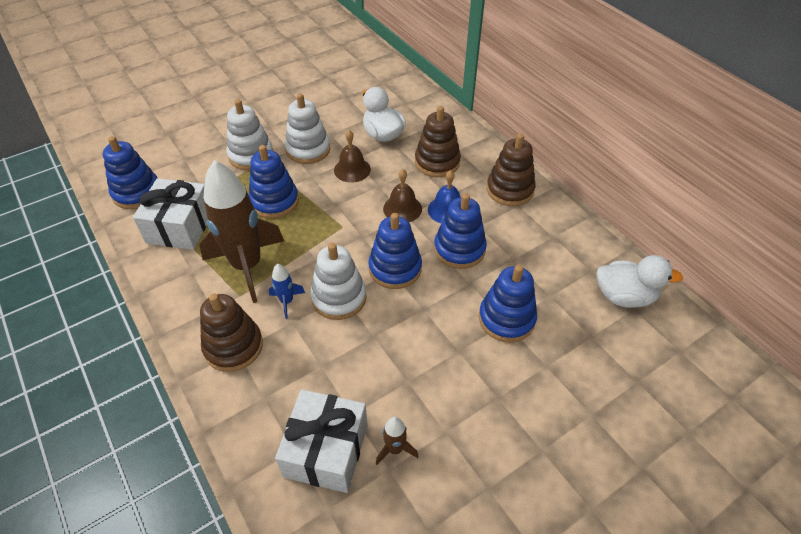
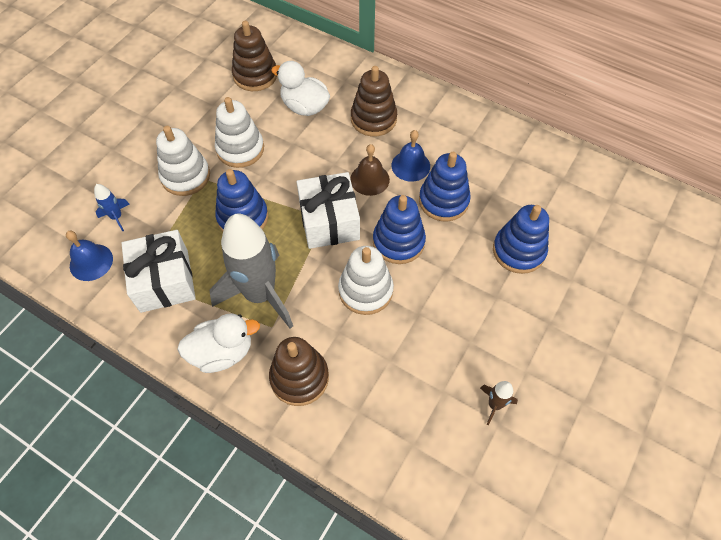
camera: 25 degrees left, 10 degrees up
(137, 193) = (91, 262): blue stacking toy -> blue bell
(247, 266) = (260, 294): brown rocket -> grey rocket
(287, 301) = (320, 314): blue rocket -> blue rocket (116, 217)
(326, 450) = (440, 432): white gift -> white gift (329, 221)
(352, 169) = (298, 155): brown bell -> none
(510, 190) = (454, 124): brown stacking toy -> brown stacking toy (255, 75)
(624, 296) = (599, 192): white duck -> white duck (222, 352)

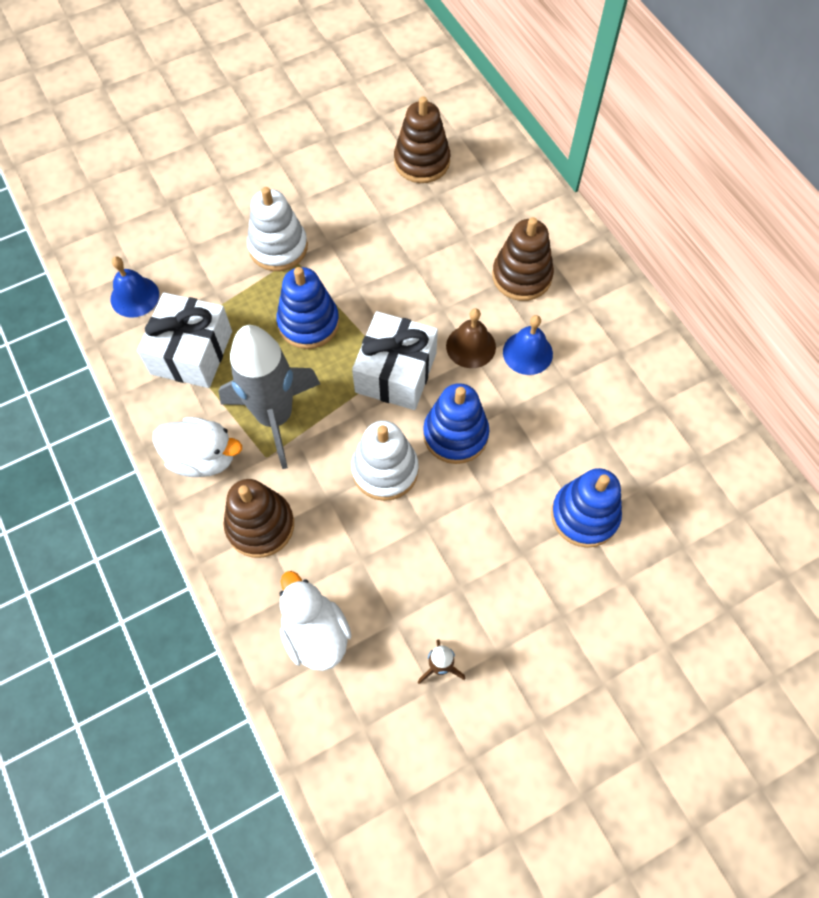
camera: 30 degrees right, 5 degrees up
(116, 217) = (185, 260): blue rocket -> none
(240, 149) = (353, 243): white stacking toy -> none
(304, 107) = (453, 225): white duck -> white duck (315, 634)
(443, 201) = (537, 413): blue stacking toy -> none

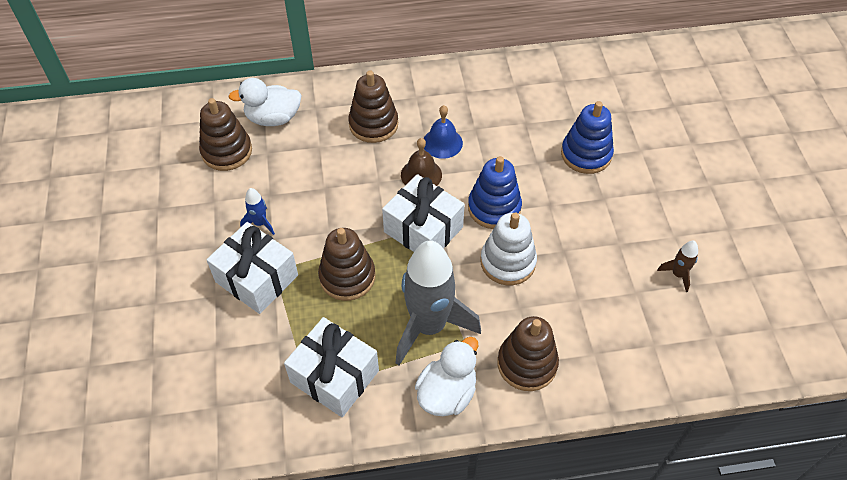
camera: 70 degrees left, 10 degrees down
(134, 296) = (248, 412): blue bell -> none
(278, 247) = (256, 278): white stacking toy -> white gift
(308, 323) = (347, 277): blue stacking toy -> brown stacking toy
(315, 634) = (632, 348): white duck -> white duck (273, 118)
(344, 225) = (260, 223): none -> blue rocket

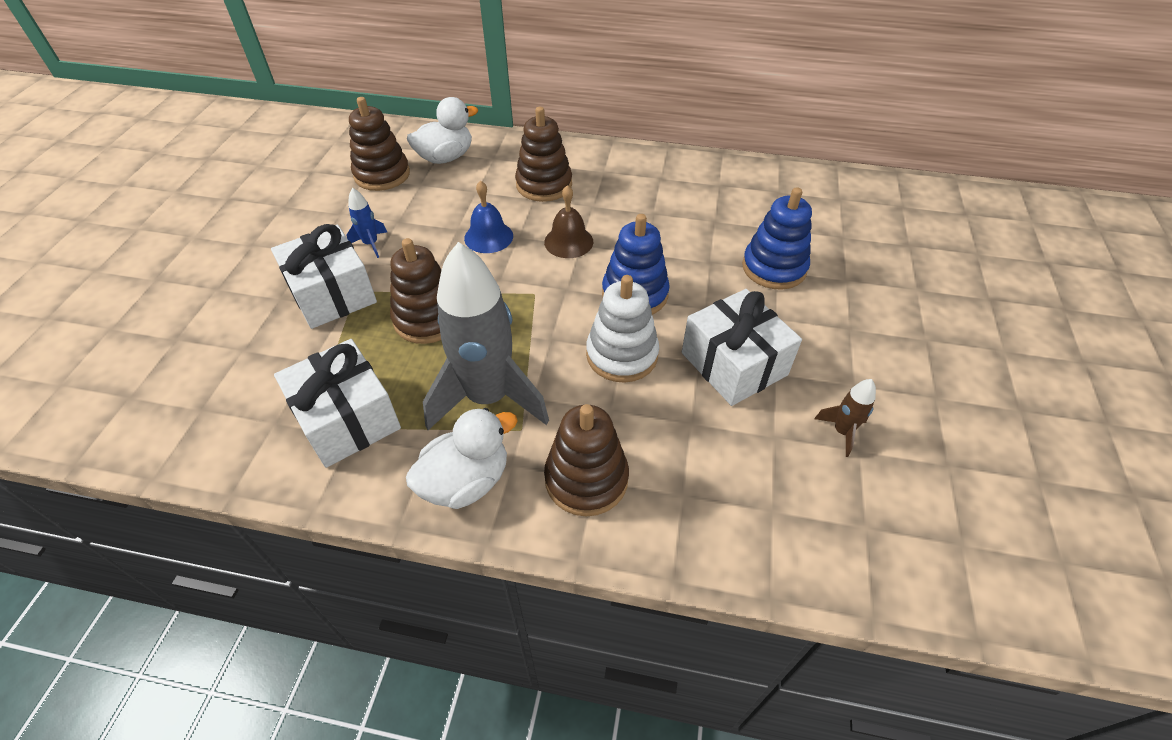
camera: 20 degrees right, 5 degrees down
(273, 118) = (445, 157): white duck -> white duck turned 135 degrees clockwise
(423, 229) = (540, 294): white gift -> white gift (734, 364)
(442, 143) = (609, 218): blue bell -> blue bell (488, 237)

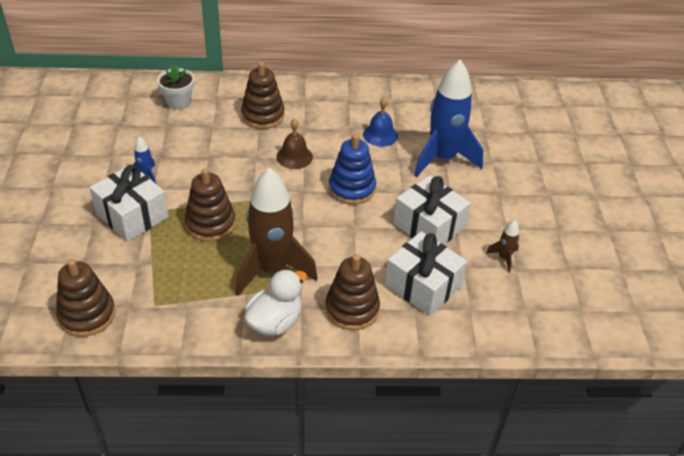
camera: 15 degrees left, 5 degrees down
(347, 419) = (179, 296): white gift -> white gift (422, 285)
(382, 174) = (132, 120): brown stacking toy -> brown stacking toy (87, 315)
(445, 157) = (178, 101): white duck -> white flower pot
(488, 237) = (234, 160): blue bell -> blue bell (380, 135)
(488, 397) = (272, 269): grey rocket -> brown rocket
(622, 355) = (354, 230): white stacking toy -> none
(774, 268) = (442, 159): blue stacking toy -> blue rocket

